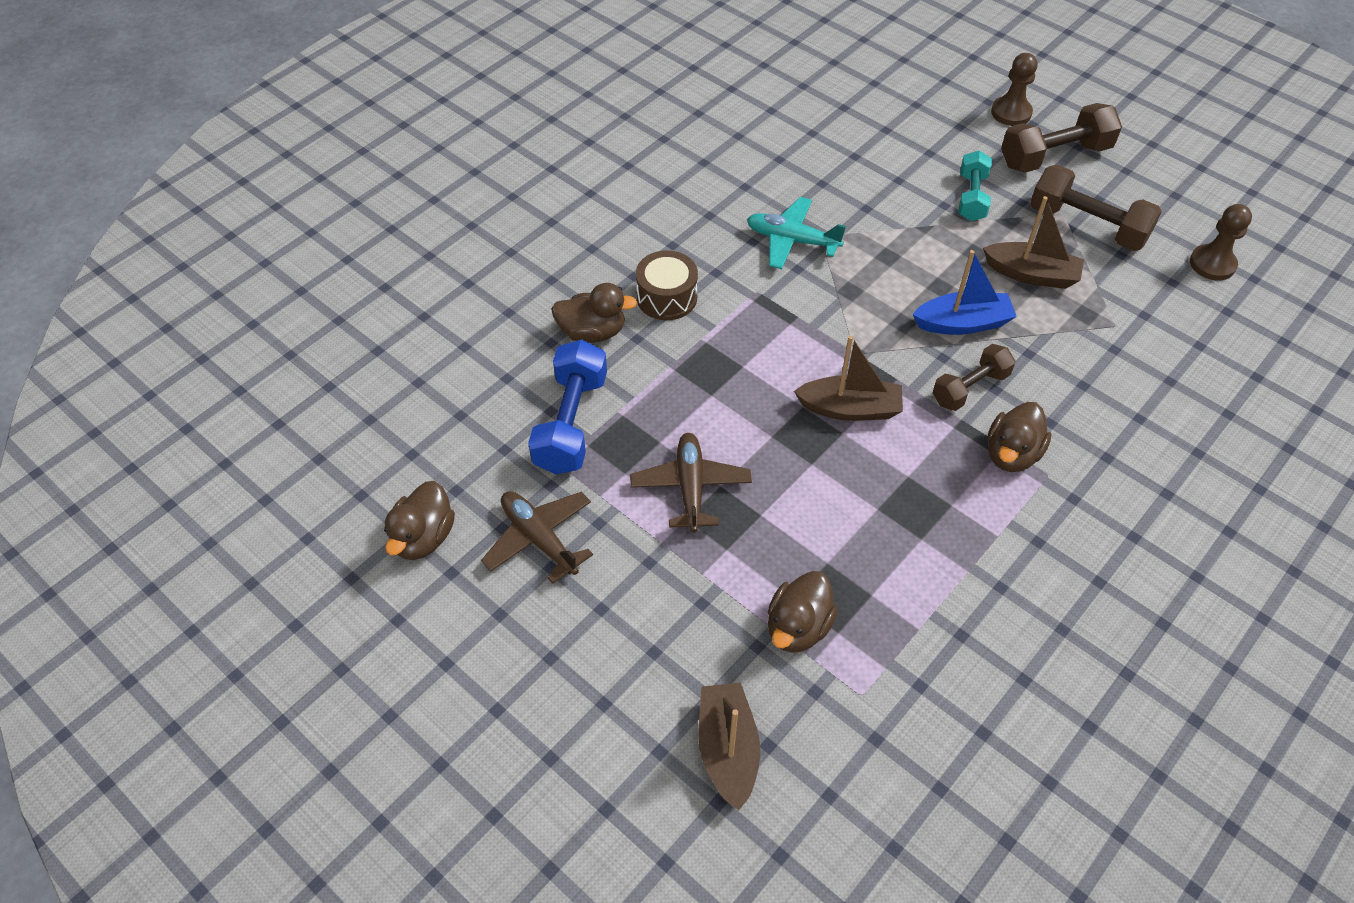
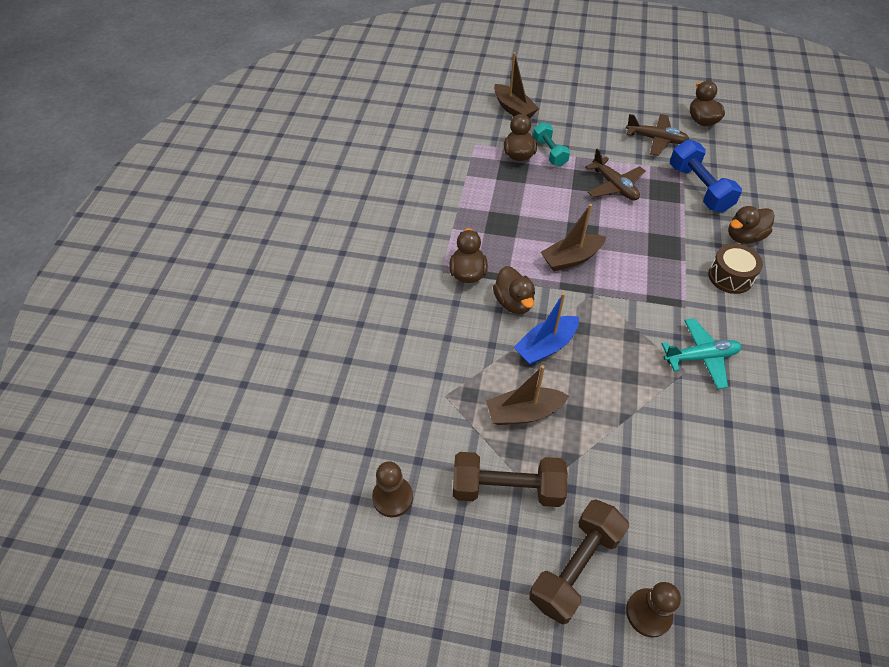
camera: 150 degrees right, 0 degrees up
(970, 388) = (513, 302): brown dumbbell -> brown duck
(972, 197) = (612, 471): turquoise dumbbell -> turquoise dumbbell (549, 152)

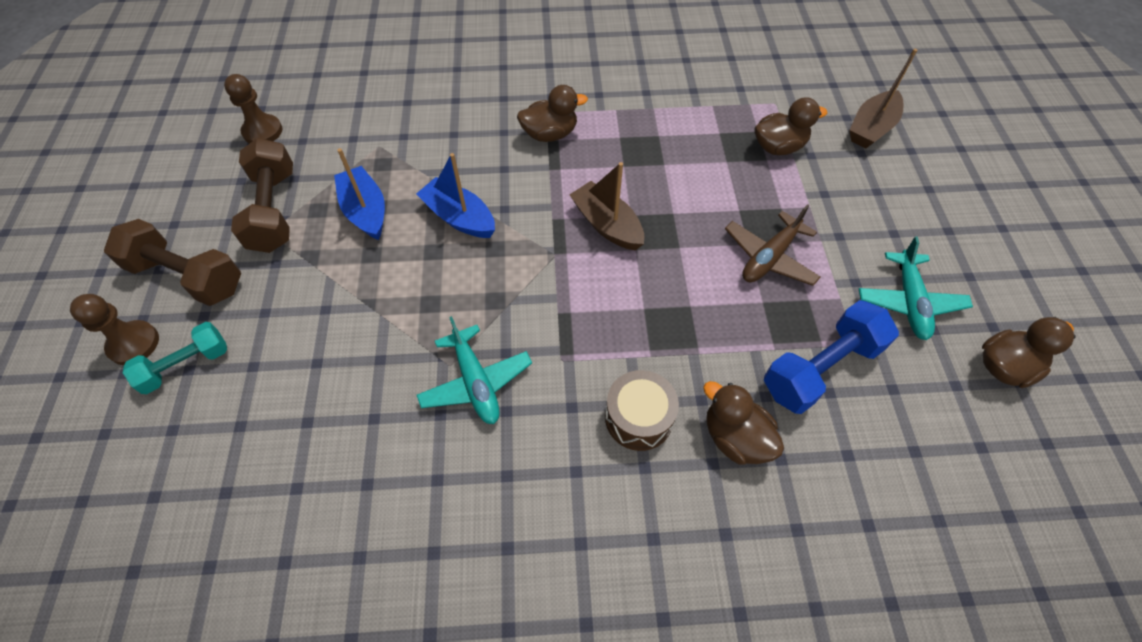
camera: 75 degrees right, 5 degrees up
(513, 302) = (517, 180): brown duck -> none
(524, 412) = (365, 211): brown boat -> blue boat
(549, 152) = (802, 177): turquoise dumbbell -> turquoise dumbbell (186, 365)
(656, 139) = (909, 302): brown plane -> turquoise plane

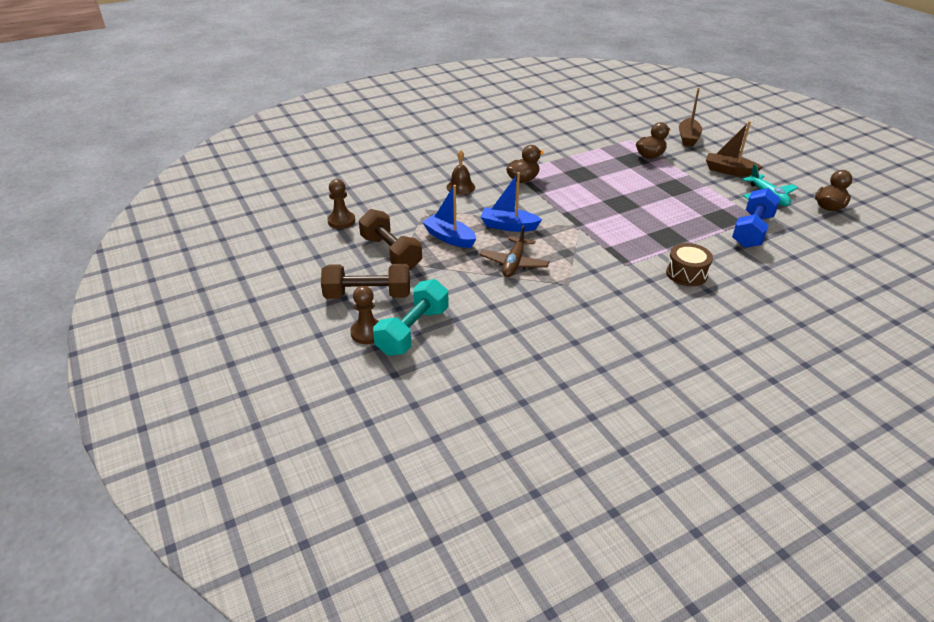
camera: 25 degrees left, 20 degrees down
(186, 365) = (413, 331): turquoise dumbbell -> turquoise dumbbell, size x1.54
(455, 120) = (460, 187): none -> brown bell
(475, 382) = (590, 286): turquoise plane -> none
(607, 225) = (593, 207): brown boat -> brown boat (729, 171)
(735, 437) = (738, 266): brown duck -> none
(769, 257) = (688, 198): brown plane -> brown plane (514, 263)

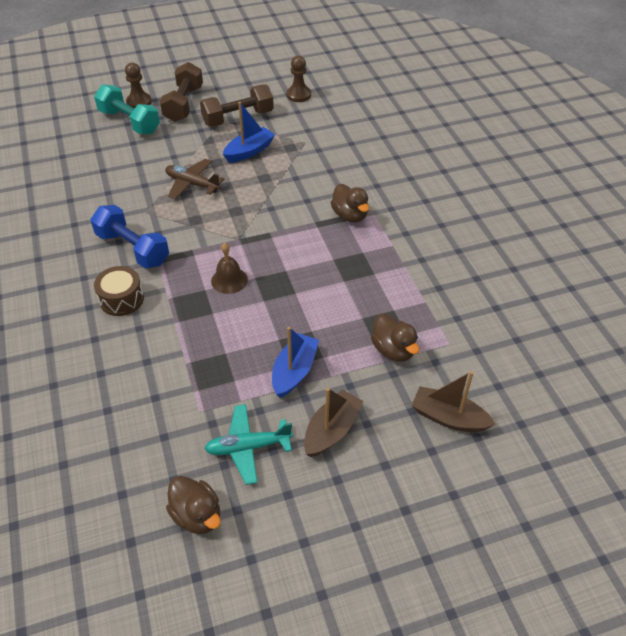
camera: 100 degrees right, 10 degrees up
(460, 187) = (344, 168): brown bell -> brown bell (229, 280)
(508, 226) = (256, 190): blue boat -> blue boat (294, 371)
(752, 231) = (174, 391): blue dumbbell -> blue dumbbell (133, 249)

